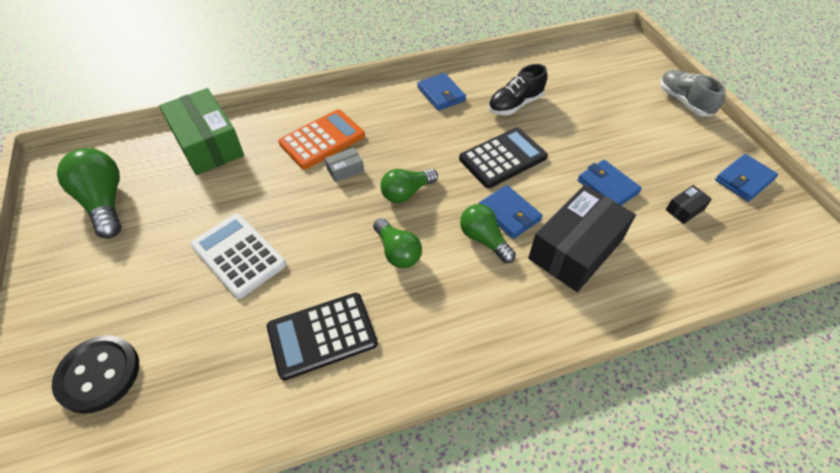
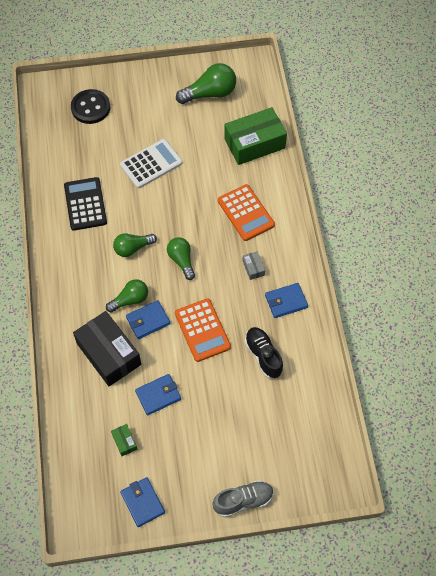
camera: 100 degrees right, 10 degrees up
(345, 170) = (211, 225): grey box -> grey box (253, 268)
(503, 158) = (202, 330): black calculator -> orange calculator
(685, 209) = (124, 442): black box -> green box

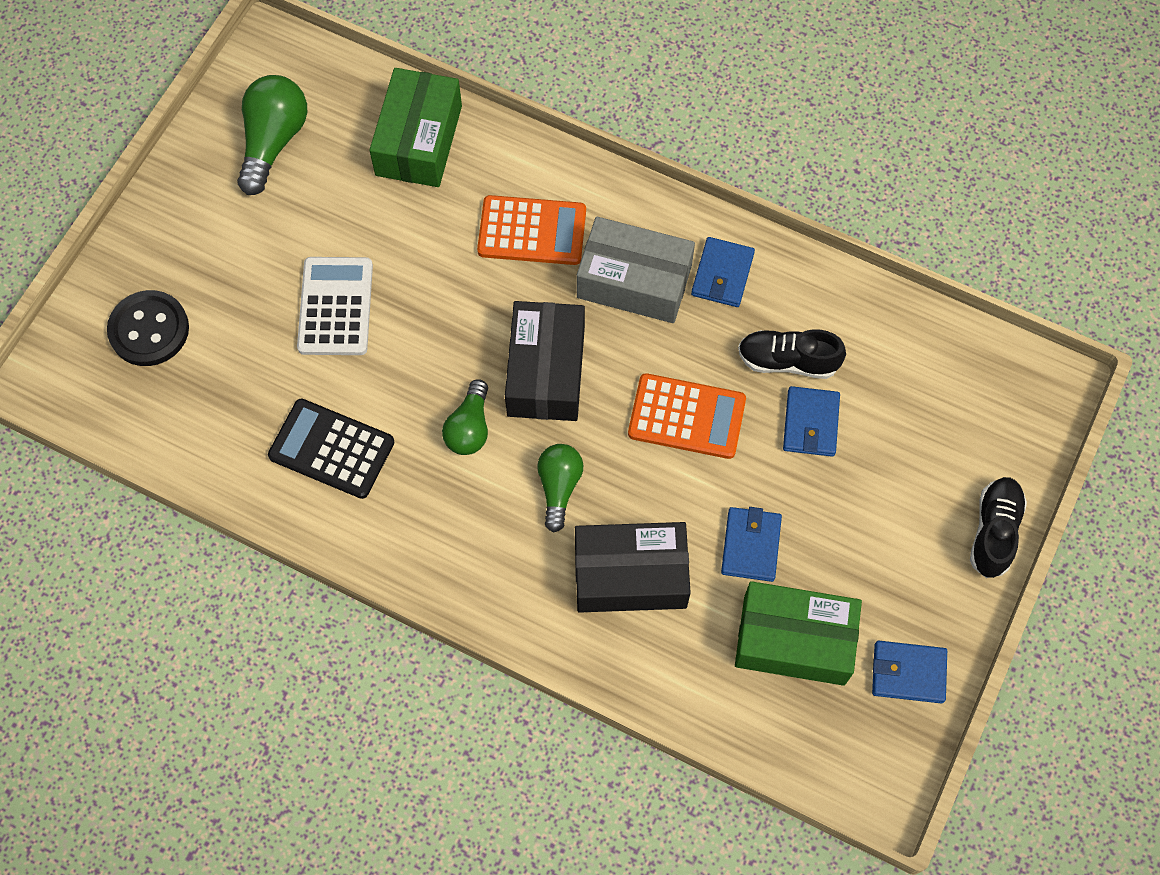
camera: 55 degrees left, 5 degrees up
(124, 442) = (794, 640): green box -> green box, size x2.40
(148, 321) = (614, 483): blue wallet -> blue wallet (810, 423)
(181, 260) = (546, 371): green light bulb -> black box
(243, 501) = (994, 532): grey shoe -> black shoe
(253, 268) = (634, 281): grey box -> grey box, size x2.40

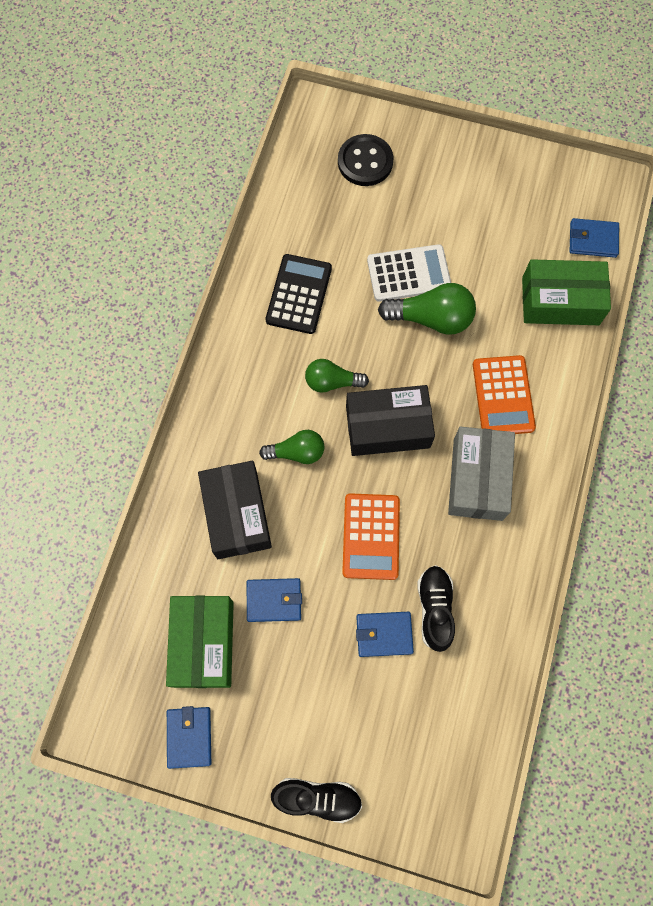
camera: 80 degrees right, 5 degrees up
(273, 142) = (532, 204): green light bulb -> green light bulb (431, 318)
(722, 274) = (500, 546): blue wallet -> blue wallet (592, 240)

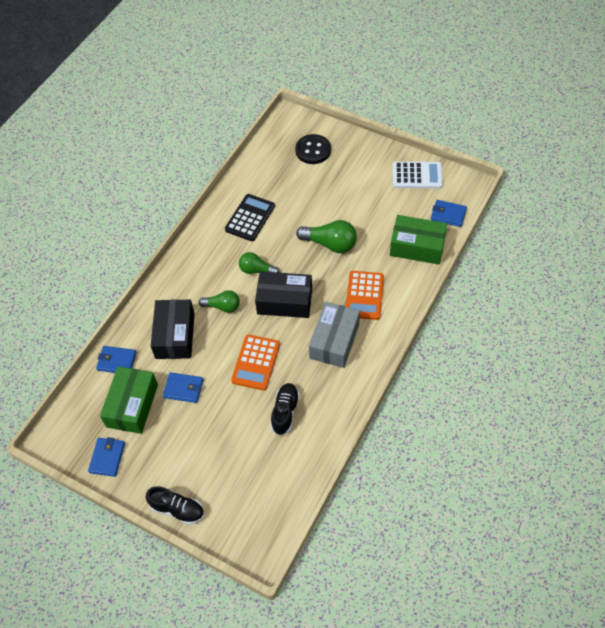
camera: 15 degrees right, 15 degrees down
(384, 634) = (248, 421): blue wallet -> blue wallet (117, 361)
(408, 274) = (323, 216): white calculator -> white calculator (417, 175)

